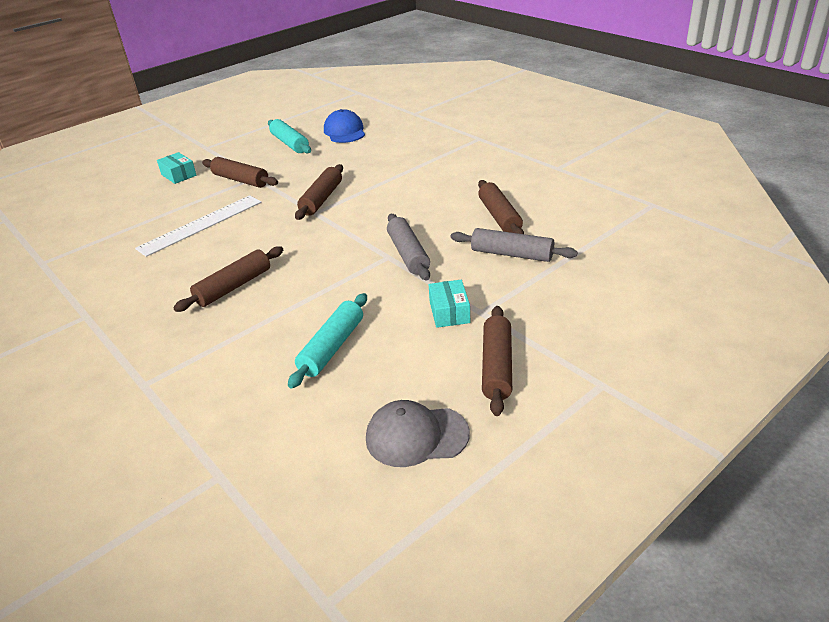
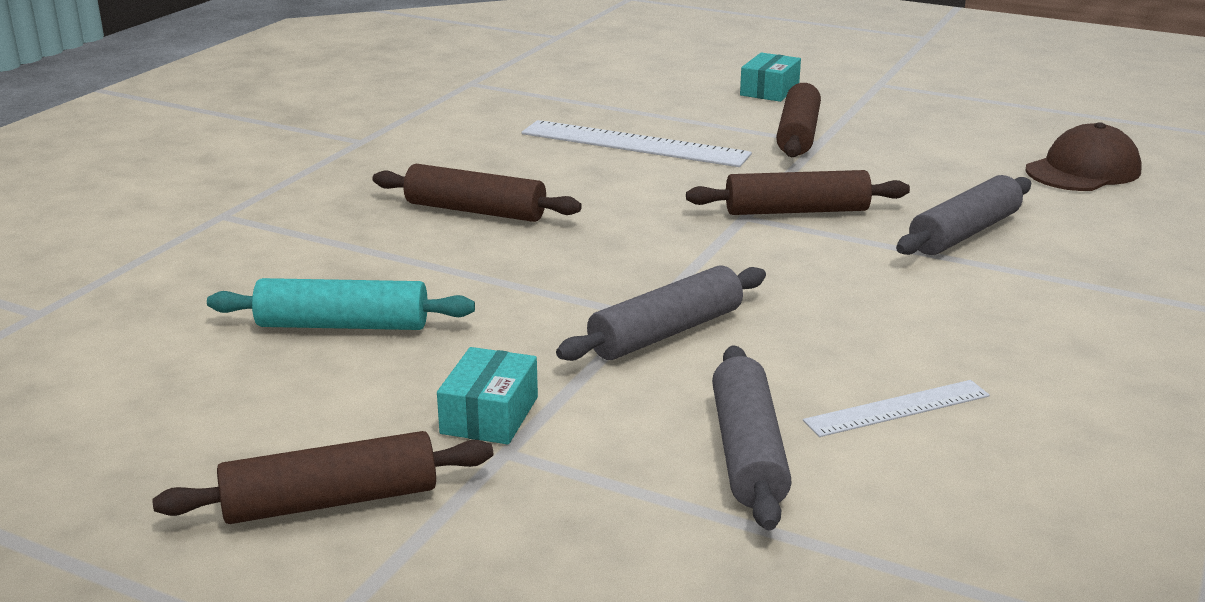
camera: 65 degrees right, 10 degrees down
(289, 143) = (971, 137): turquoise rolling pin -> none
(344, 131) = (1083, 170): blue cap -> brown cap
(376, 169) = (964, 233): none -> grey rolling pin
(416, 436) = (124, 451): grey cap -> none
(449, 312) = (489, 415): turquoise box -> turquoise box turned 45 degrees counterclockwise
(499, 217) = (897, 408): brown rolling pin -> white ruler

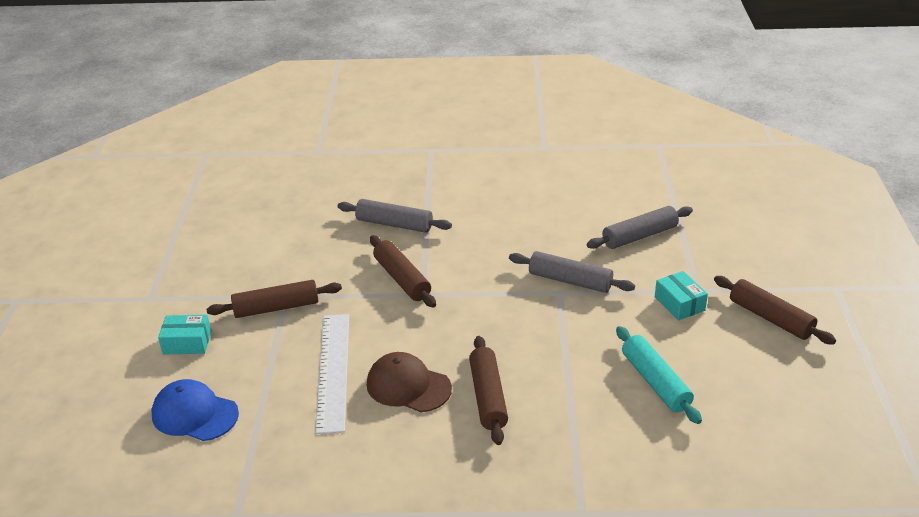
camera: 115 degrees left, 10 degrees up
(489, 415) = (679, 304): turquoise box -> turquoise box turned 75 degrees clockwise
(638, 83) = (195, 414): none -> blue cap
(897, 408) = (577, 211): white ruler -> none
(1083, 170) = (283, 203): brown cap -> brown cap (408, 386)

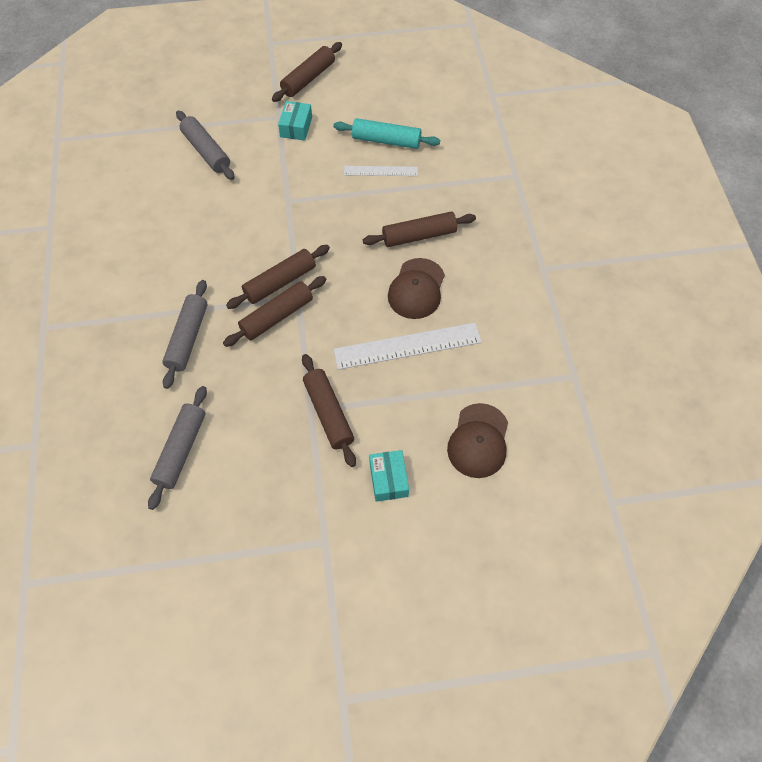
camera: 100 degrees left, 25 degrees up
(195, 414) = (478, 441): blue cap -> brown cap
(445, 282) = (280, 282): none -> brown rolling pin
(570, 280) = (271, 194): grey rolling pin -> grey rolling pin (181, 450)
(600, 372) = (380, 171): none -> white ruler
(655, 382) = (386, 140): turquoise rolling pin -> turquoise rolling pin turned 45 degrees clockwise
(679, 304) = (296, 127): turquoise box -> turquoise box turned 45 degrees counterclockwise

